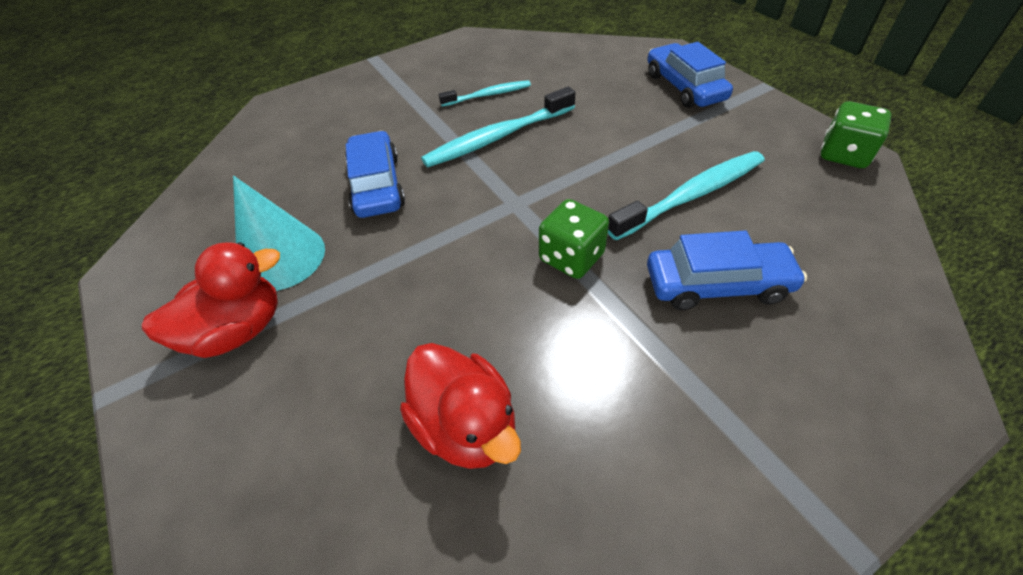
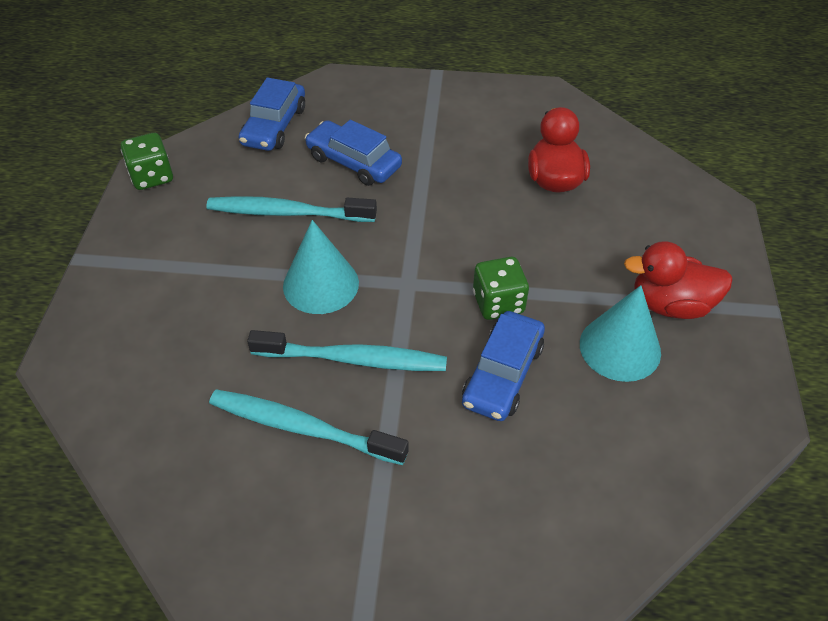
camera: 145 degrees left, 0 degrees up
(488, 95) = (302, 427): turquoise toothbrush -> turquoise toothbrush, size x1.68
(571, 257) = (414, 223): green dice -> green dice (498, 303)
(582, 163) = (321, 284): none -> turquoise cone
(684, 87) = (132, 303): blue car -> blue car (274, 126)

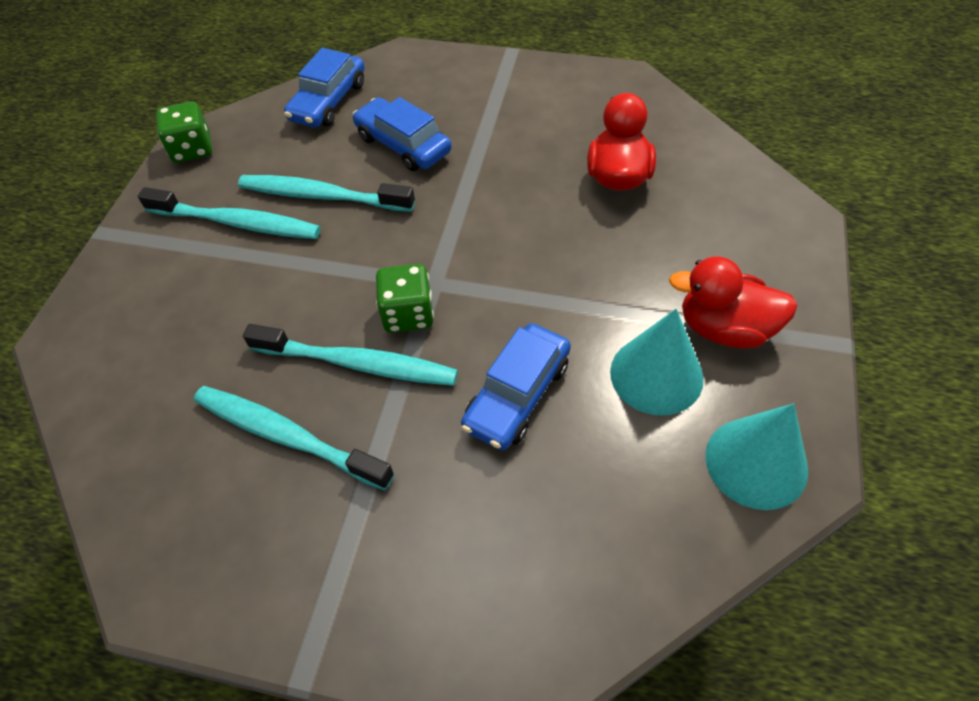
camera: 10 degrees right, 5 degrees up
(212, 242) = (237, 223): none -> turquoise toothbrush
(321, 284) = (340, 277): turquoise cone -> turquoise cone (756, 462)
(498, 303) = (528, 312): green dice -> green dice (408, 314)

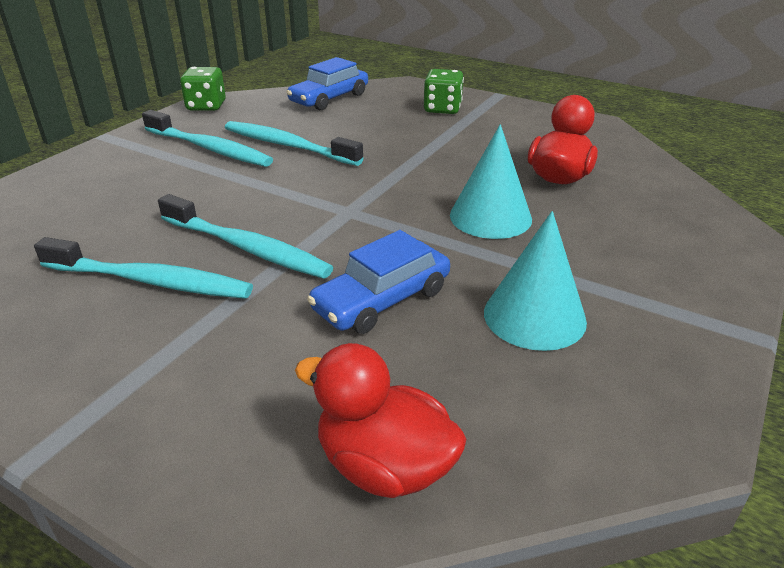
camera: 15 degrees right, 20 degrees down
(287, 436) = (150, 281): turquoise toothbrush -> turquoise toothbrush turned 150 degrees clockwise
(403, 144) = (374, 129): blue car -> none
(408, 314) = (313, 226): green dice -> green dice (442, 109)
(724, 328) = (625, 297): red duck -> red duck (384, 466)
(756, 462) = (620, 412): turquoise cone -> turquoise cone (490, 217)

